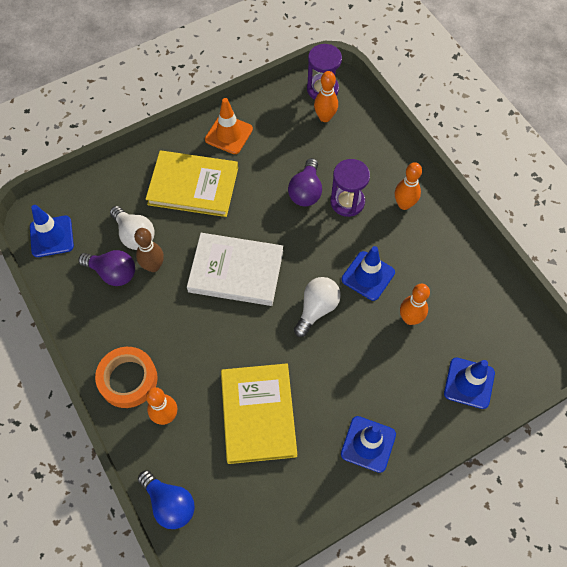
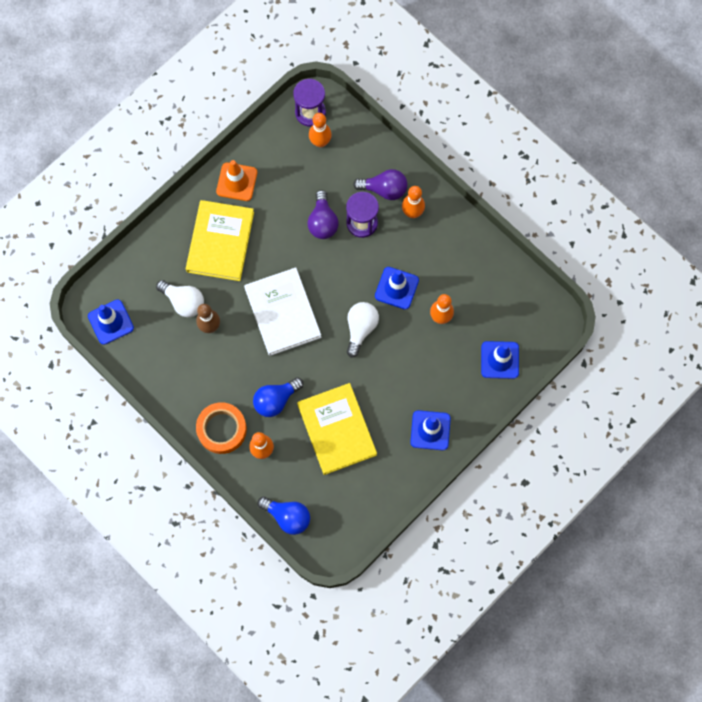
camera: 15 degrees left, 10 degrees up
(113, 273) = (177, 341): purple light bulb -> purple light bulb (384, 189)
(193, 186) = (220, 242): yellow book -> yellow book turned 75 degrees counterclockwise
(199, 362) = (276, 400): none -> blue light bulb
(236, 271) = (282, 313): white book -> white book turned 75 degrees clockwise

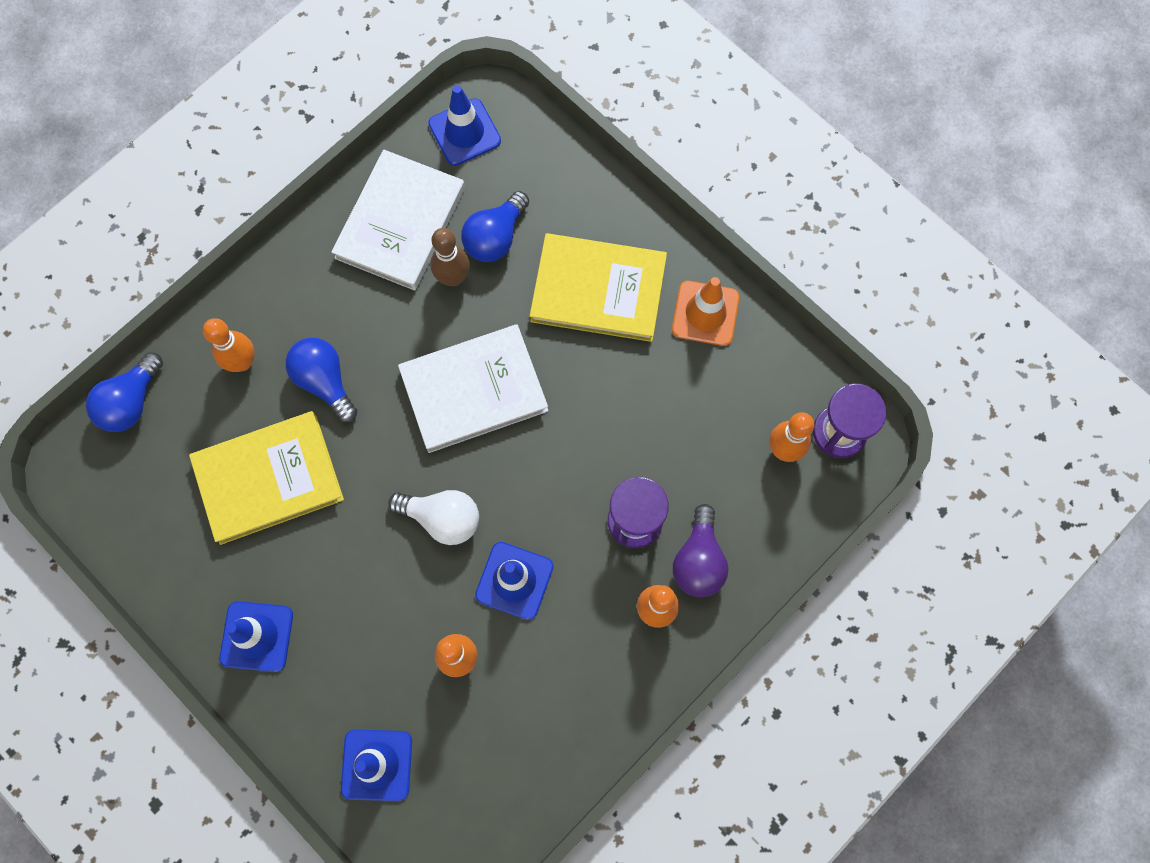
camera: 90 degrees right, 0 degrees up
(172, 359) = (400, 223): none -> white book
(184, 302) = (495, 237): white light bulb -> blue light bulb
(222, 429) = (281, 299): orange tape -> none
(322, 222) = (635, 454): purple light bulb -> none

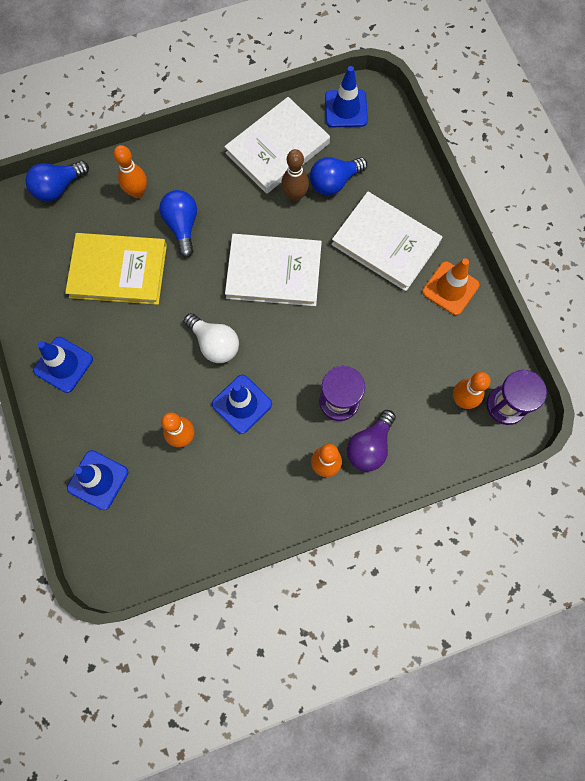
camera: 25 degrees right, 0 degrees up
(598, 290) = (385, 243): yellow book -> white book

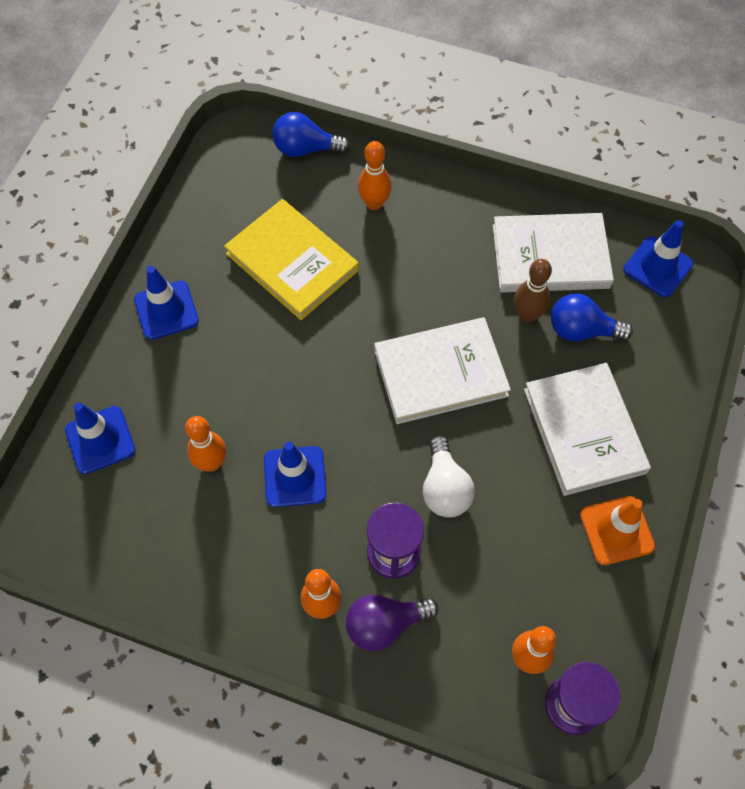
camera: 40 degrees right, 10 degrees down
(182, 226) = (389, 264): blue light bulb -> none
(214, 344) = (320, 398): white light bulb -> white light bulb (444, 488)
(274, 272) = (440, 373): white book -> white book turned 60 degrees counterclockwise

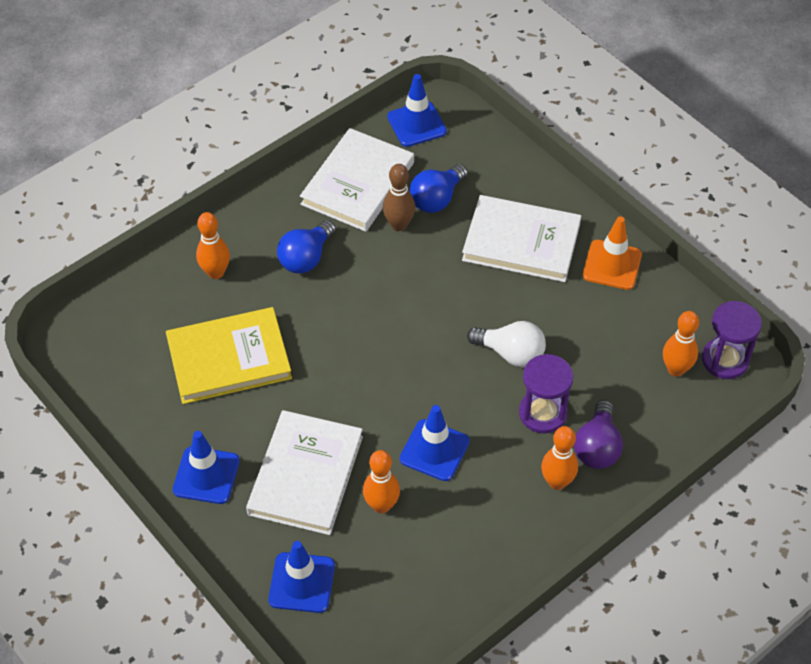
camera: 60 degrees left, 10 degrees down
(305, 149) = (119, 294): blue light bulb -> blue light bulb (306, 258)
(440, 373) = (410, 307): white book -> white book (306, 475)

